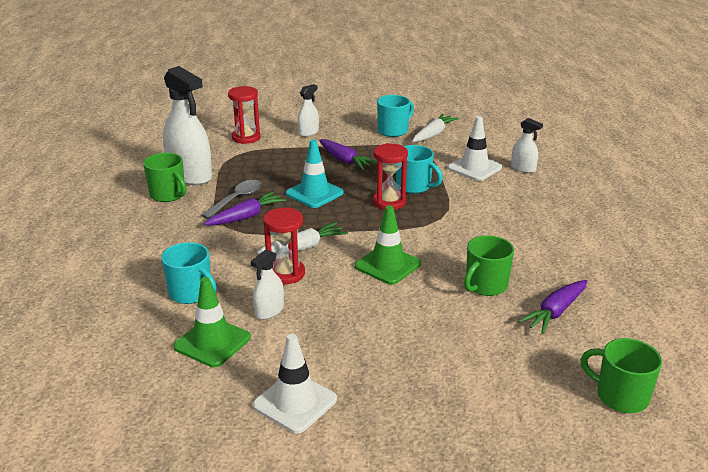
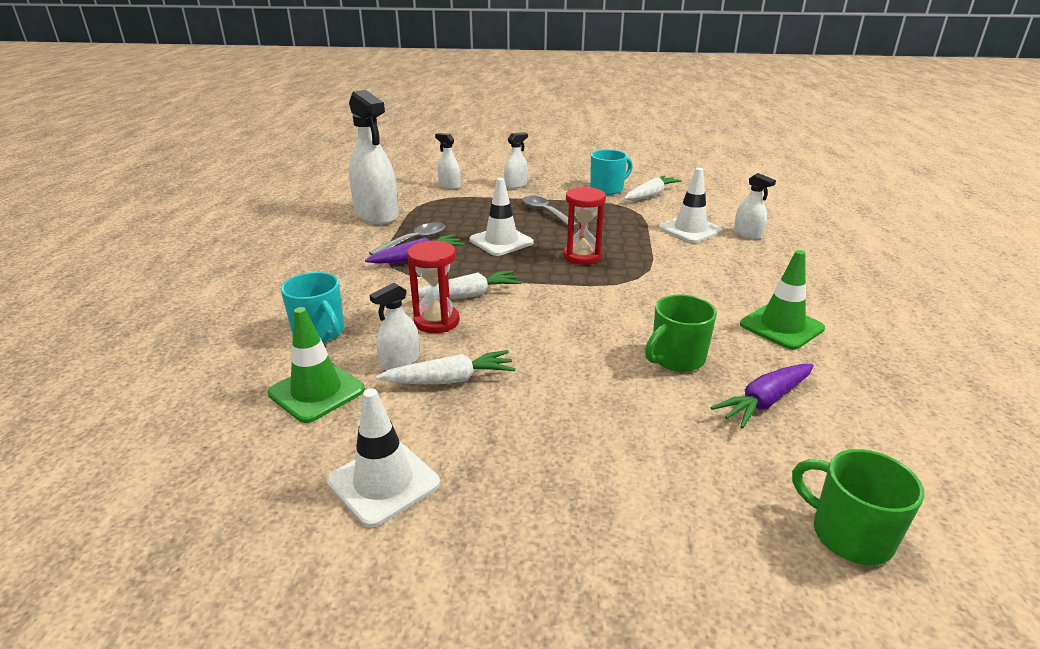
camera: 10 degrees right, 0 degrees up
(168, 195) = (345, 231): green mug -> none
(246, 138) = (449, 186): red hourglass -> white spray bottle
(314, 193) = (501, 241): turquoise traffic cone -> white traffic cone
(315, 321) = (449, 380): none -> white carrot
(345, 160) = (545, 213): purple carrot -> grey spoon
(387, 265) = (560, 323): green traffic cone -> green traffic cone (781, 326)
(414, 186) = (615, 243): turquoise mug -> none

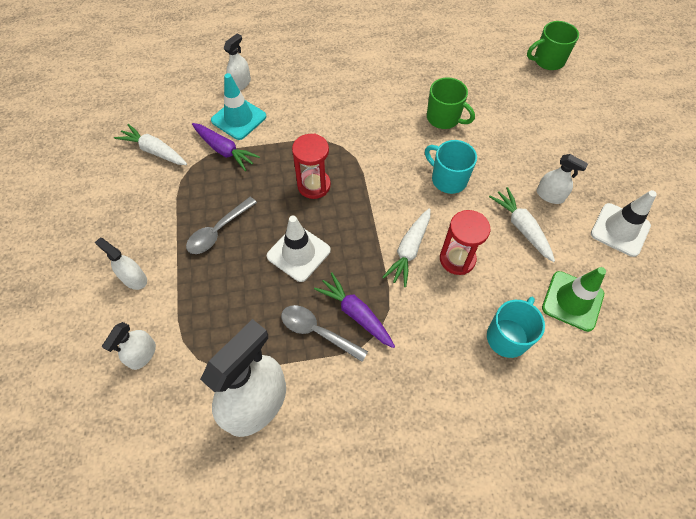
camera: 105 degrees left, 30 degrees up
(400, 361) = (516, 264): white spray bottle -> white spray bottle (550, 195)
(468, 295) = (409, 250): white carrot -> white carrot turned 120 degrees counterclockwise
(607, 189) = (140, 188): turquoise mug -> turquoise mug (448, 179)
(690, 230) = (239, 118): white traffic cone -> turquoise traffic cone
(765, 401) = (468, 81): purple carrot -> purple carrot (224, 150)
(781, 326) = (385, 71): green traffic cone -> none
(849, 534) = (548, 61): green mug -> green mug turned 45 degrees clockwise

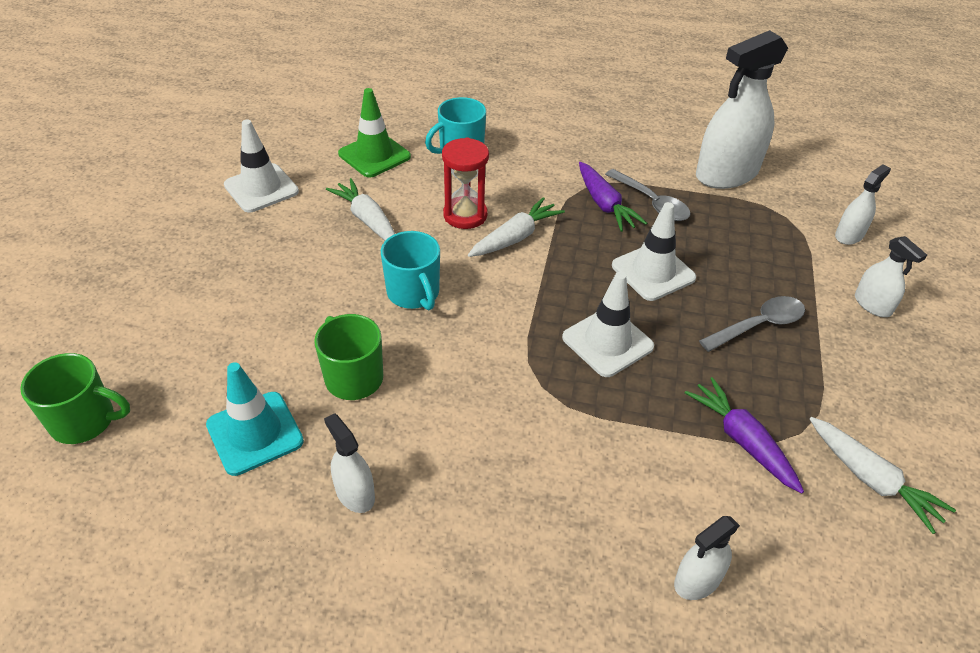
camera: 160 degrees left, 15 degrees down
(239, 118) = (710, 495): turquoise traffic cone -> turquoise traffic cone (255, 433)
(314, 185) = (607, 342): red hourglass -> white traffic cone
(521, 228) = (367, 220): white carrot -> white carrot turned 150 degrees clockwise
(550, 195) = (302, 239): white spray bottle -> white spray bottle (355, 493)

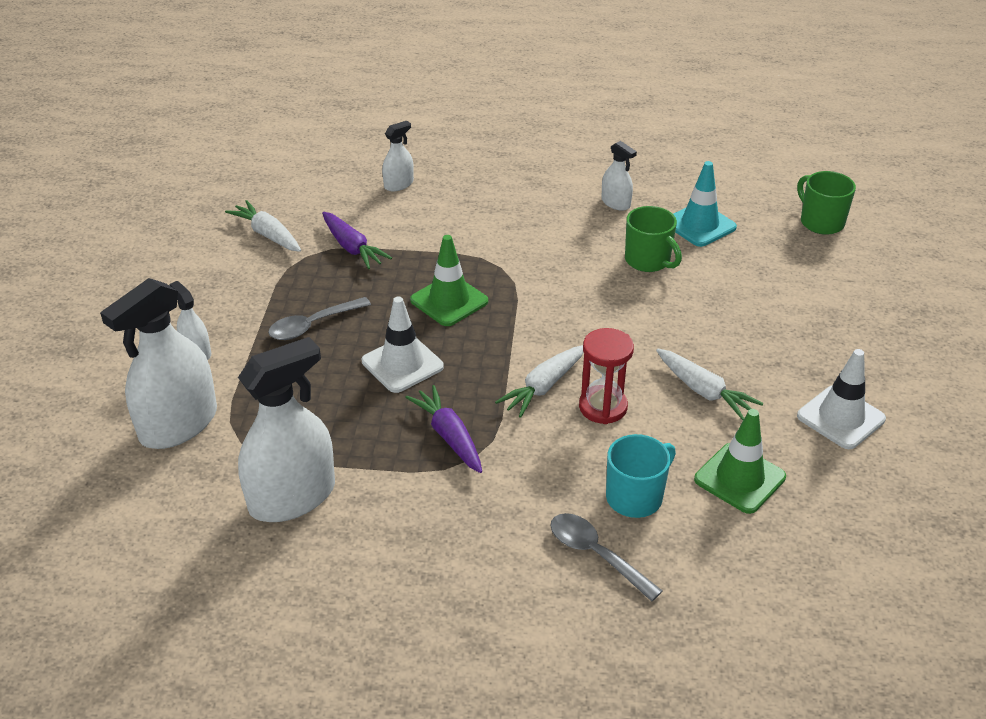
camera: 175 degrees right, 5 degrees down
(85, 421) = (820, 222): green mug -> green mug turned 60 degrees clockwise
(414, 293) = (626, 324): turquoise mug -> none
(607, 342) = (449, 301): white traffic cone -> green traffic cone
(651, 202) = (394, 444): grey spoon -> grey spoon (596, 554)
(849, 235) = (179, 424): white spray bottle -> white spray bottle, size x2.06

